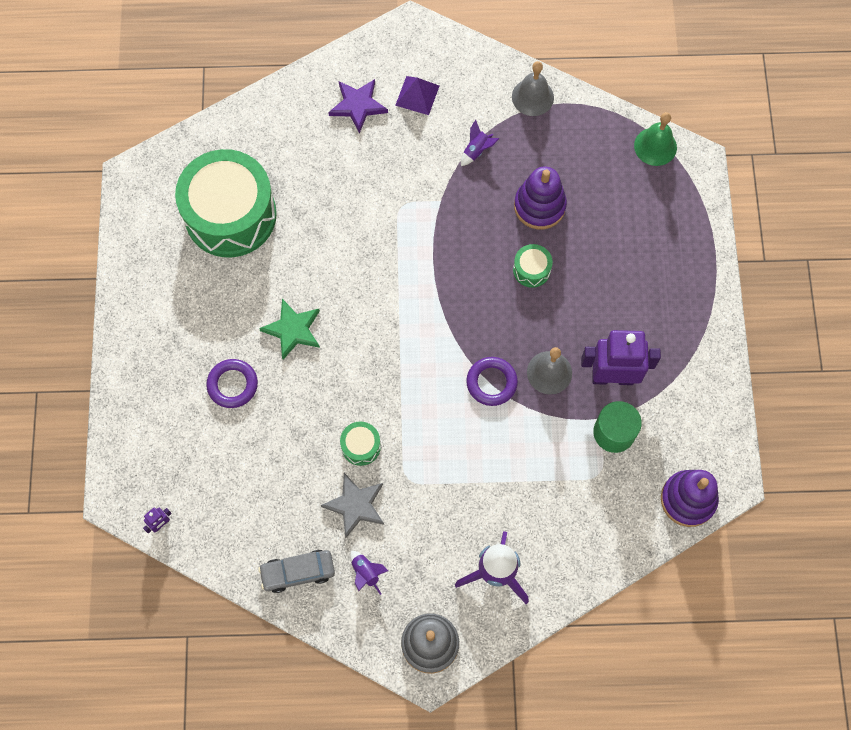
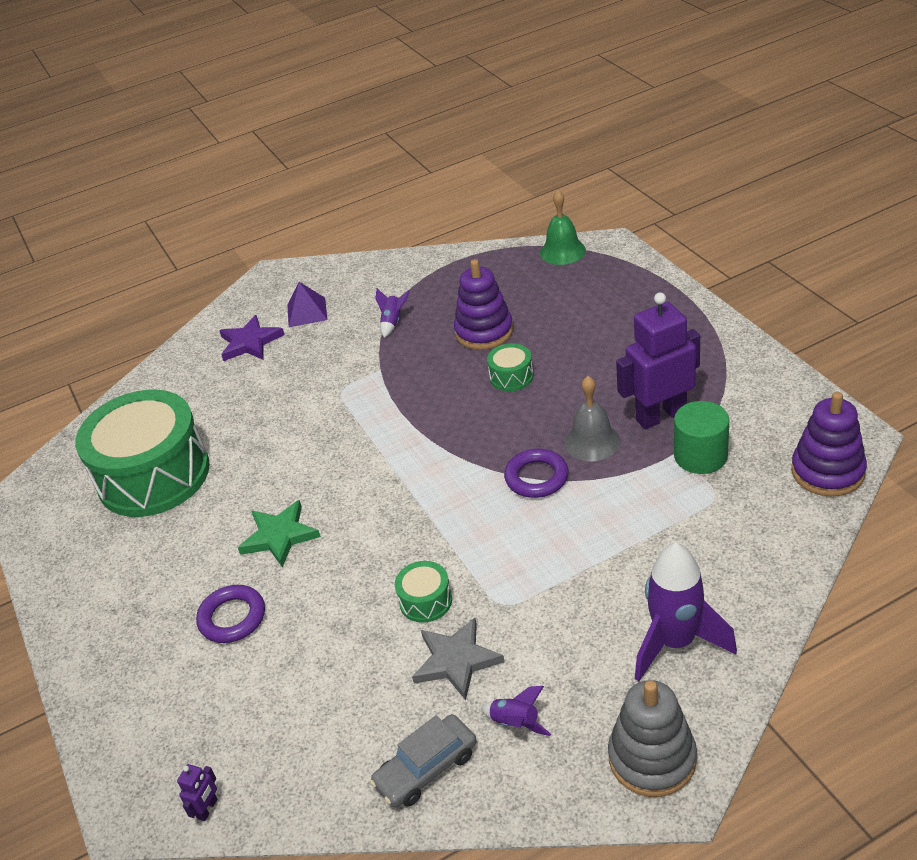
camera: 20 degrees left, 30 degrees down
(532, 97) = (422, 269): grey bell -> none

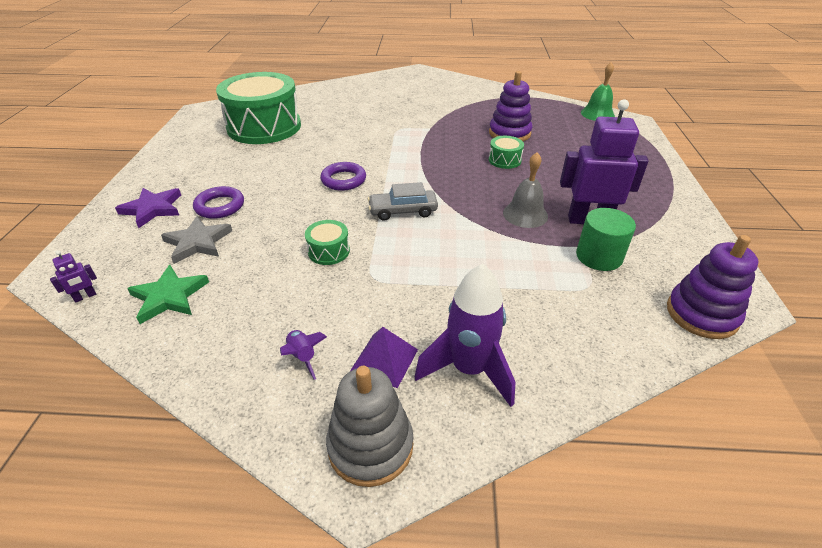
camera: 25 degrees right, 0 degrees up
(250, 342) = (375, 92): purple star -> purple star (152, 209)
(279, 536) = (289, 179): green star -> green star (169, 296)
(307, 312) = (418, 90): purple pyramid -> purple pyramid (384, 360)
(393, 322) = (460, 110): purple rocket -> none
(426, 768) = (218, 350): grey car -> grey car (403, 211)
(456, 660) = (309, 295): grey star -> grey star (198, 242)
(536, 477) = (468, 217): purple ring -> purple ring (343, 180)

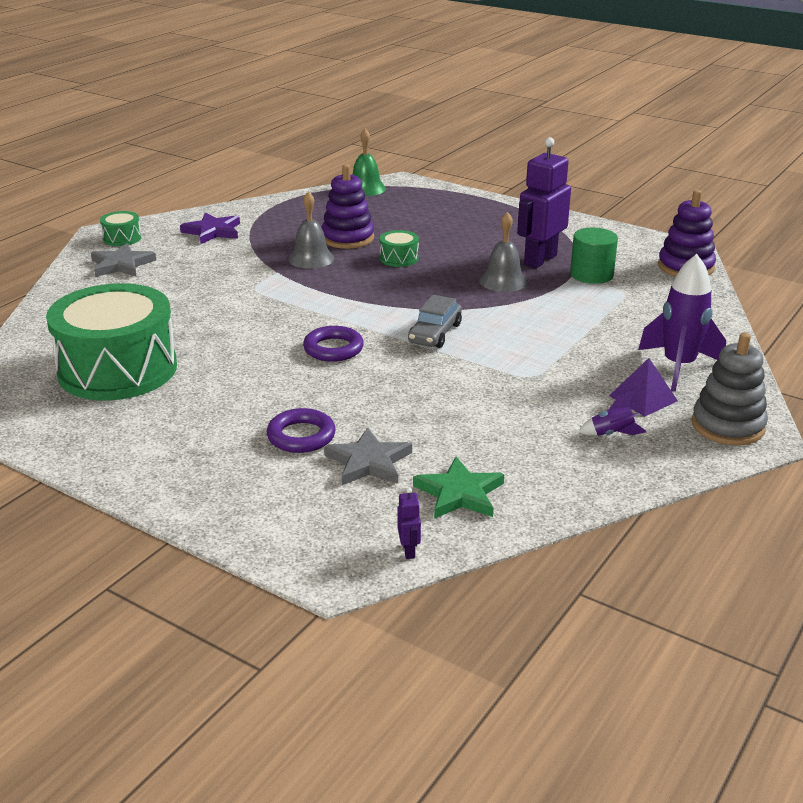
camera: 60 degrees left, 10 degrees down
(152, 209) = (251, 485): purple star -> purple star (212, 231)
(329, 251) = (466, 388): green drum -> green drum (122, 238)
(386, 87) = (121, 265): none -> grey star
(462, 132) = (311, 258): none -> grey bell

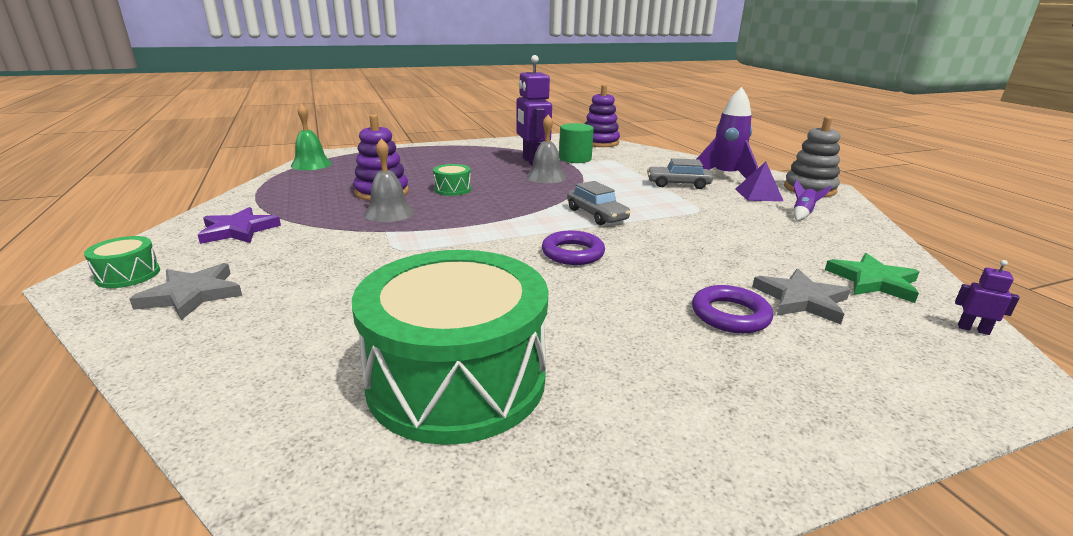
camera: 55 degrees left, 5 degrees down
(599, 347) = (678, 184): none -> grey car

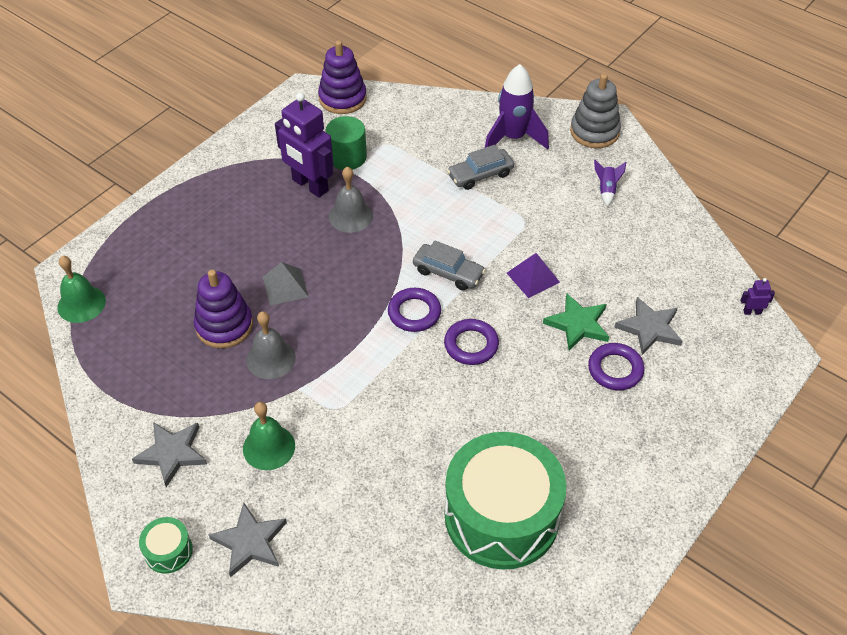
camera: 30 degrees left, 25 degrees up
(238, 230) = (172, 453): purple star -> grey star
(310, 250) = (269, 447): none -> green bell
(452, 189) = (285, 286): green drum -> grey pyramid
(540, 224) = (414, 313): none -> purple ring
(758, 194) = (558, 165): purple pyramid -> purple pyramid (533, 277)
(873, 281) = (685, 279): green star -> green star (578, 324)

